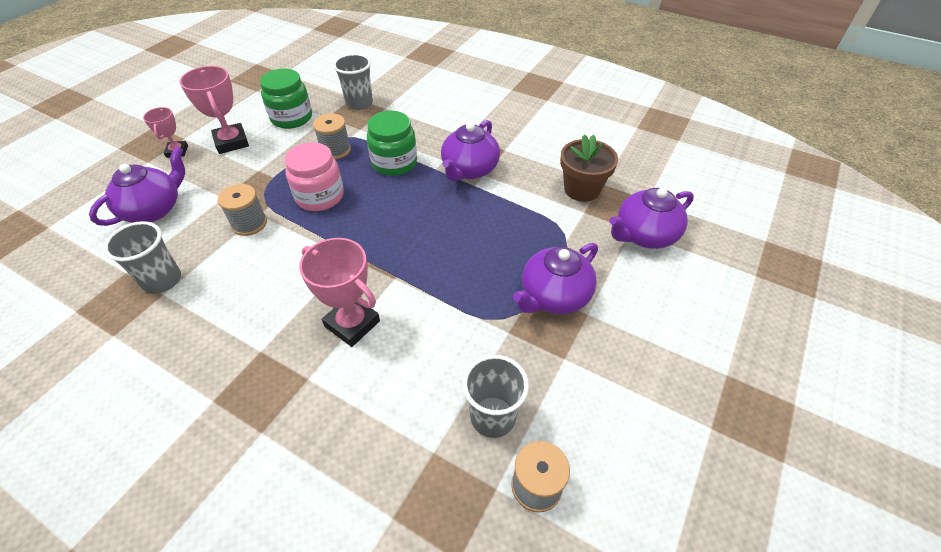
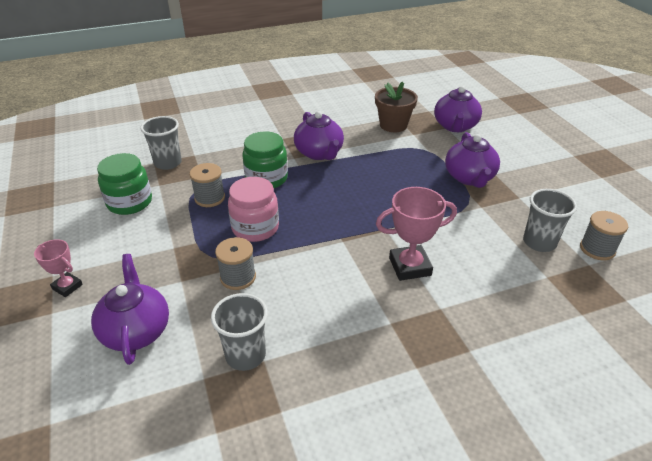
camera: 50 degrees left, 10 degrees down
(231, 142) = (109, 248): pink trophy -> none

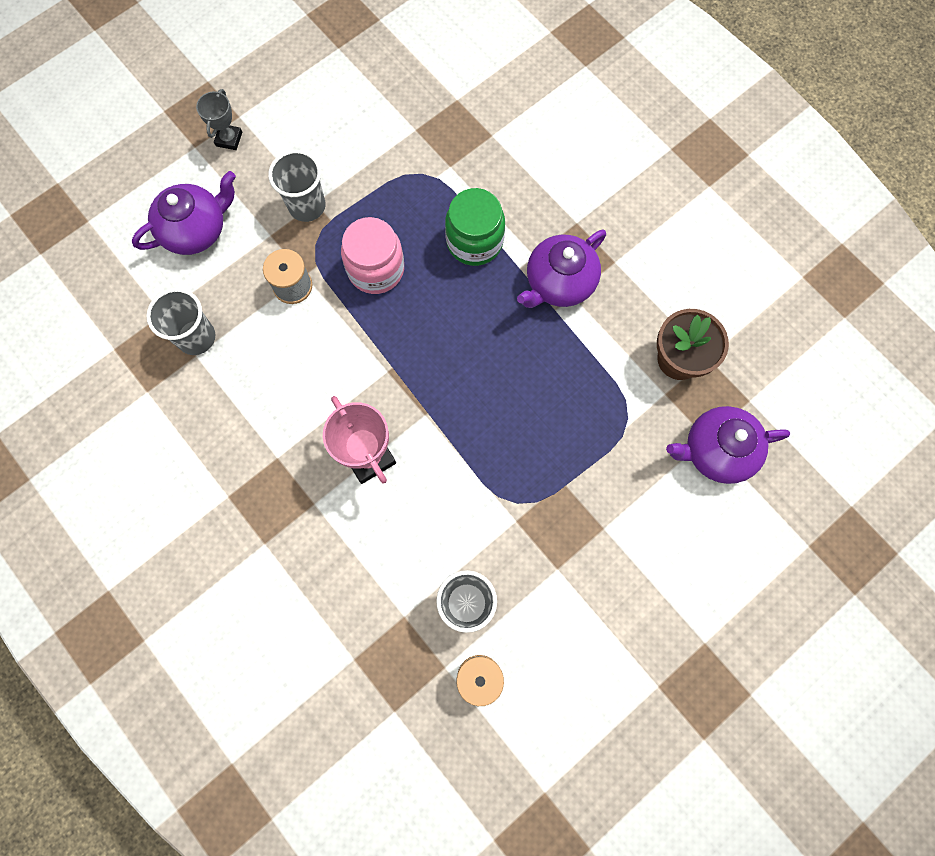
camera: 70 degrees right, 35 degrees up
(67, 287) = (229, 139): pink trophy -> grey trophy
(129, 202) = (371, 118): green jar -> none
(168, 163) = (462, 115): grey cup -> grey cup (307, 206)
(210, 198) = (411, 196): grey spool -> none
(469, 178) = (579, 495): purple teapot -> none

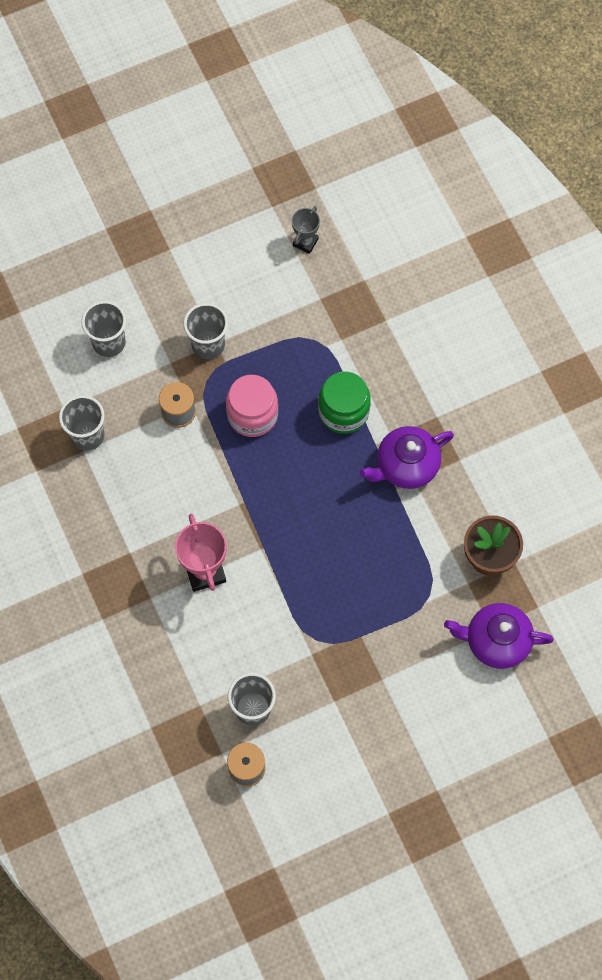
camera: 15 degrees right, 5 degrees down
(196, 230) = (109, 342): purple teapot -> grey cup
(229, 139) = (156, 268): grey trophy -> grey trophy (305, 242)

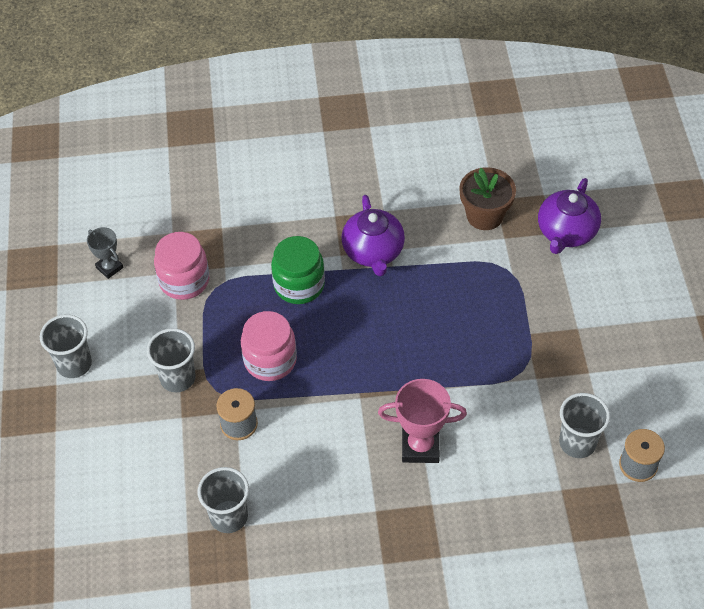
camera: 70 degrees left, 15 degrees down
(109, 342) = (132, 468): grey cup -> grey cup (74, 364)
(313, 311) = (184, 280): none -> pink jar

